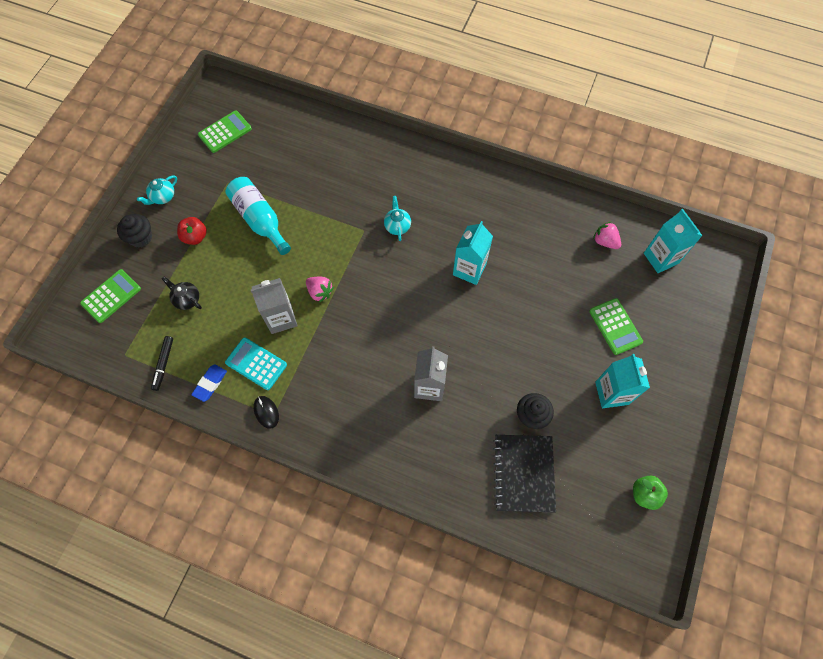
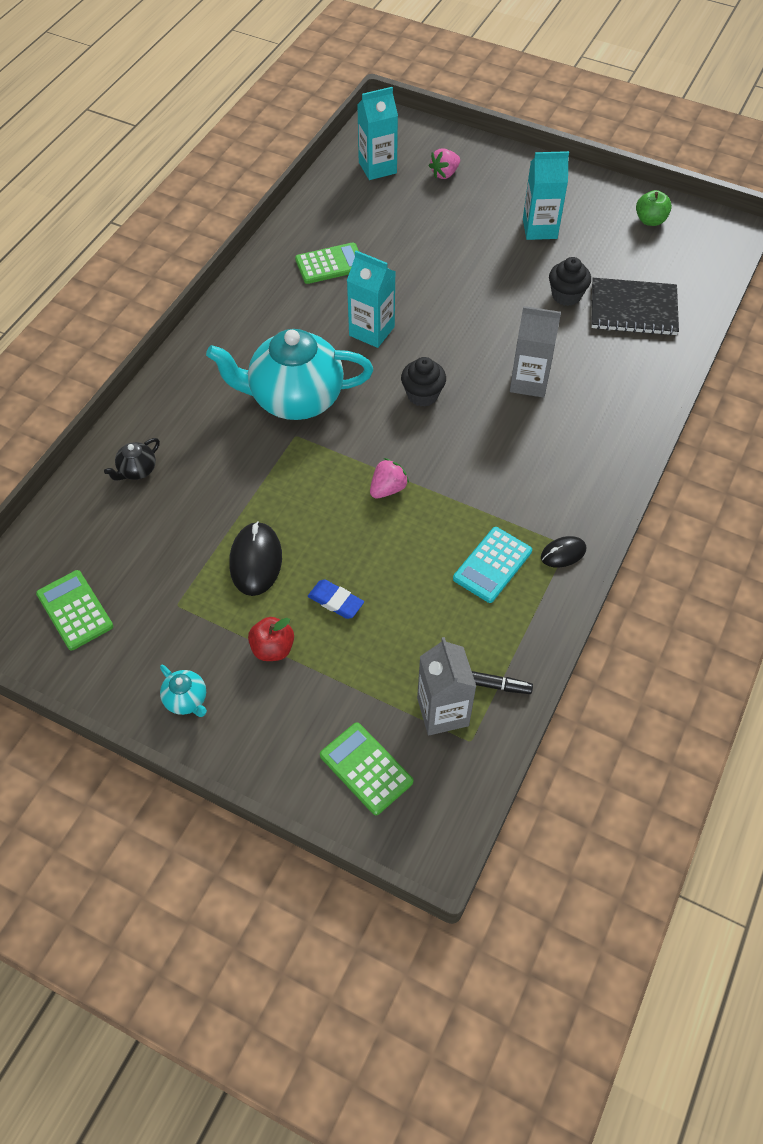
camera: 85 degrees left, 10 degrees down
(141, 238) = (261, 730): black cupcake -> black cupcake (422, 395)
(187, 299) = (383, 656): black teapot -> black teapot (137, 470)
(210, 383) = (520, 621): blue eraser -> blue eraser (335, 601)
(260, 219) = (256, 561): turquoise bottle -> black mouse
(281, 318) = (424, 535): grey carton -> grey carton (442, 712)
(397, 226) = (295, 398): turquoise teapot -> turquoise teapot, size x2.46
(605, 241) = (349, 208): pink strawberry -> pink strawberry (444, 174)
(615, 326) = (460, 215): green calculator -> green calculator (330, 264)

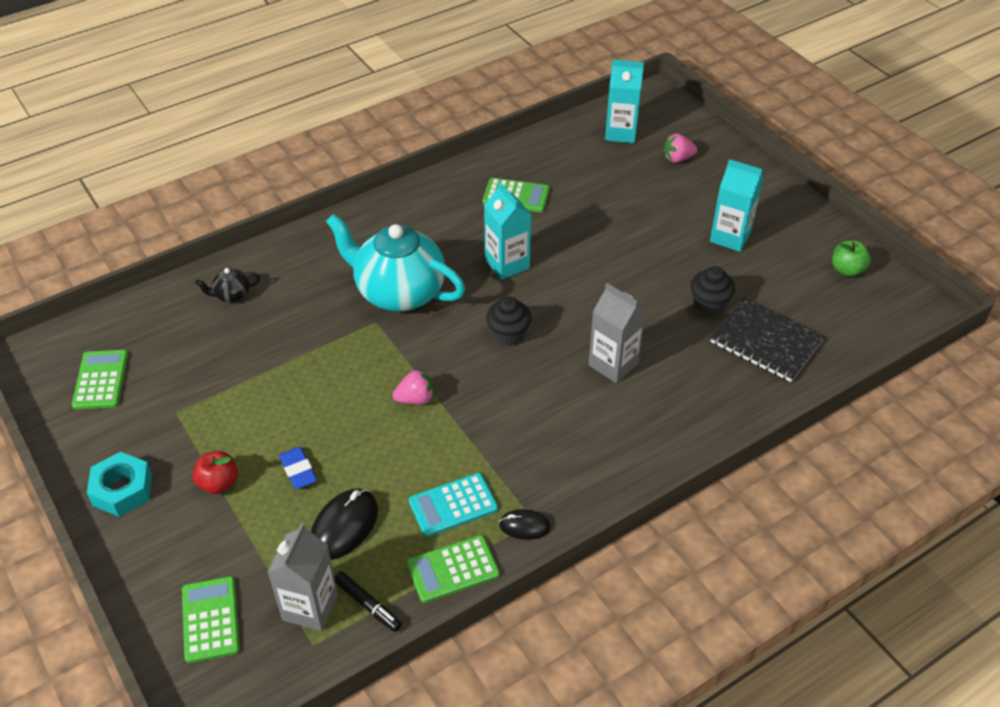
camera: 30 degrees right, 10 degrees down
(186, 700) = (122, 490): turquoise teapot -> turquoise nut
(256, 561) = (263, 407): black mouse -> black mouse (344, 526)
(534, 618) = (453, 569): none -> green calculator

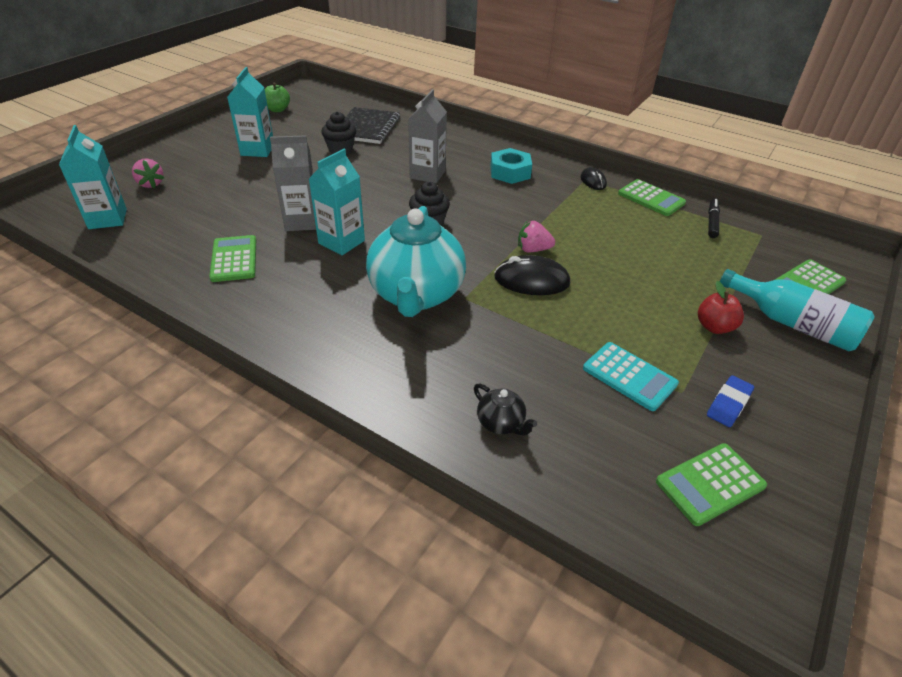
camera: 115 degrees left, 5 degrees down
(122, 490) = (789, 387): turquoise nut -> turquoise nut (510, 172)
(175, 553) = (793, 324): none -> turquoise bottle
(298, 470) = (655, 287): blue eraser -> blue eraser (729, 404)
(310, 607) = (743, 244): grey carton -> grey carton (302, 222)
(344, 526) = (673, 249): black mouse -> black mouse (531, 280)
(415, 399) = (533, 249): pink strawberry -> pink strawberry turned 45 degrees counterclockwise
(453, 505) = (607, 209): turquoise calculator -> turquoise calculator (629, 376)

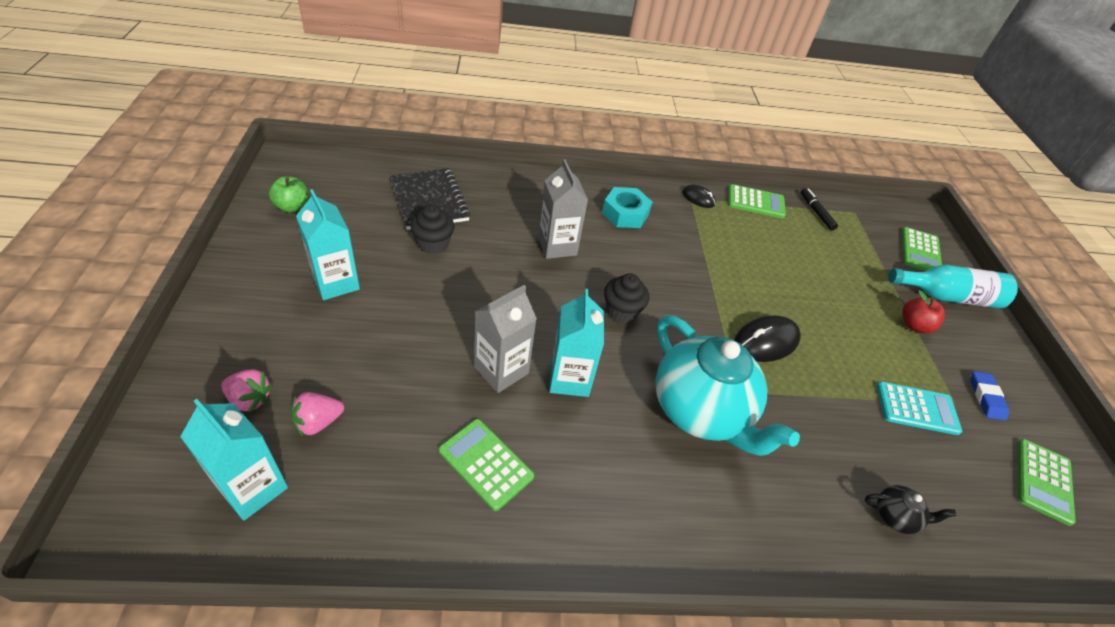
camera: 40 degrees left, 5 degrees up
(533, 249) = (733, 304): pink strawberry -> pink strawberry (318, 422)

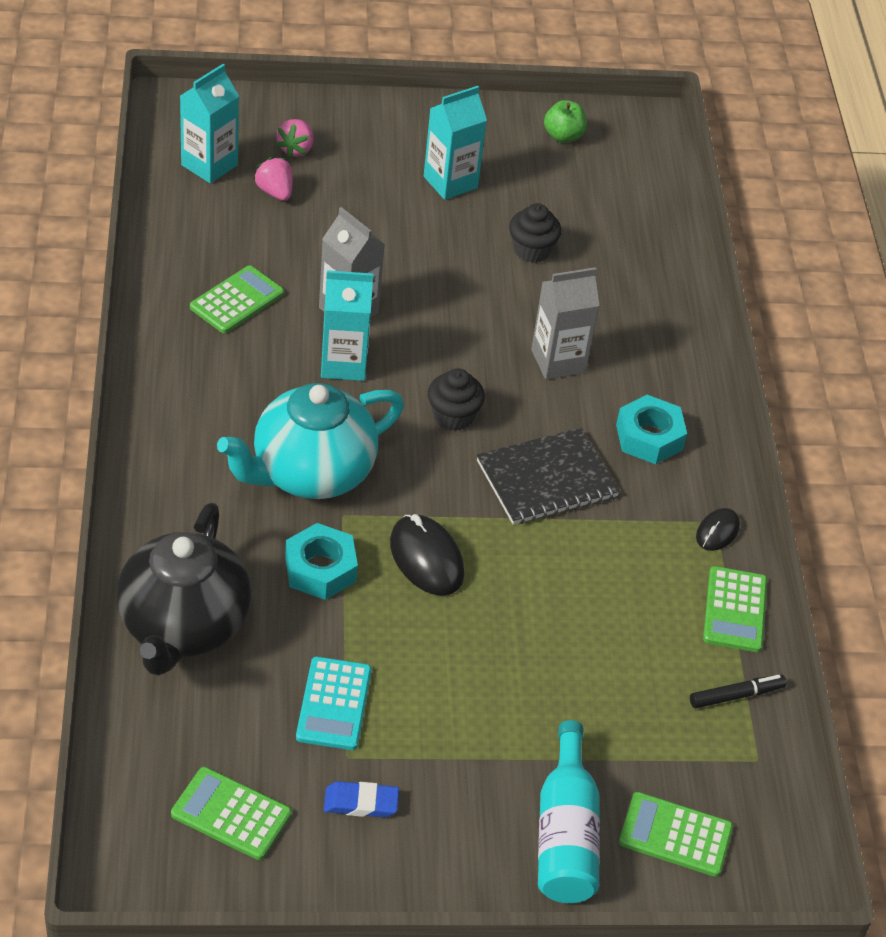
camera: 90 degrees right, 0 degrees up
(429, 200) = (612, 242): black notebook -> black notebook (546, 479)
(798, 410) = (320, 569): none -> turquoise nut
(895, 516) = (183, 626): black teapot -> black teapot, size x2.46
(914, 325) = (489, 757): red apple -> none

